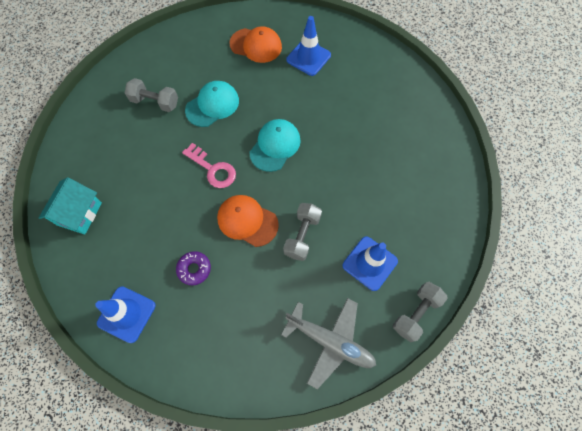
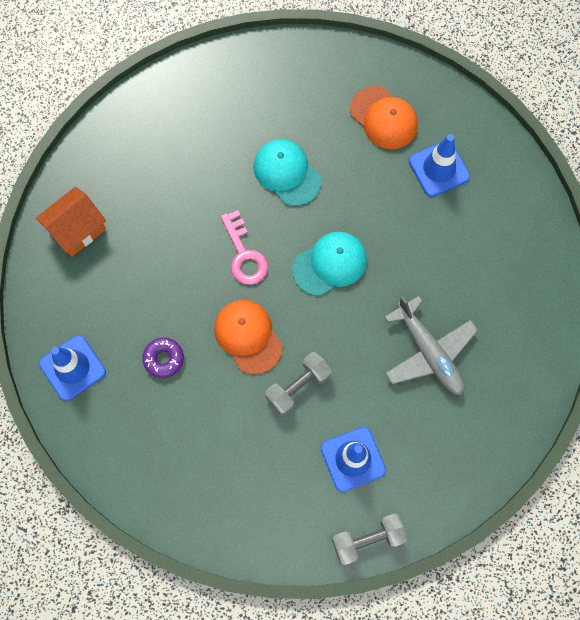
camera: 30 degrees right, 5 degrees up
(79, 214) = (77, 230): turquoise house -> orange house
(155, 102) = (223, 134): grey dumbbell -> none
(212, 105) = (287, 173): turquoise cap -> turquoise cap turned 120 degrees counterclockwise
(330, 341) = (260, 515): grey plane -> grey plane (429, 353)

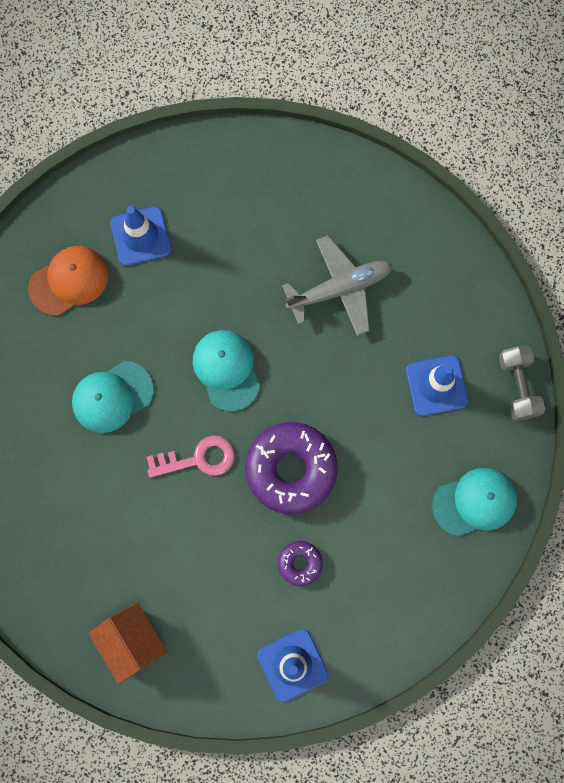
camera: 80 degrees left, 5 degrees up
(245, 513) = (475, 502): none -> turquoise cap
(248, 337) = (291, 469): orange cap -> purple donut
(298, 386) = (353, 427): grey dumbbell -> none

